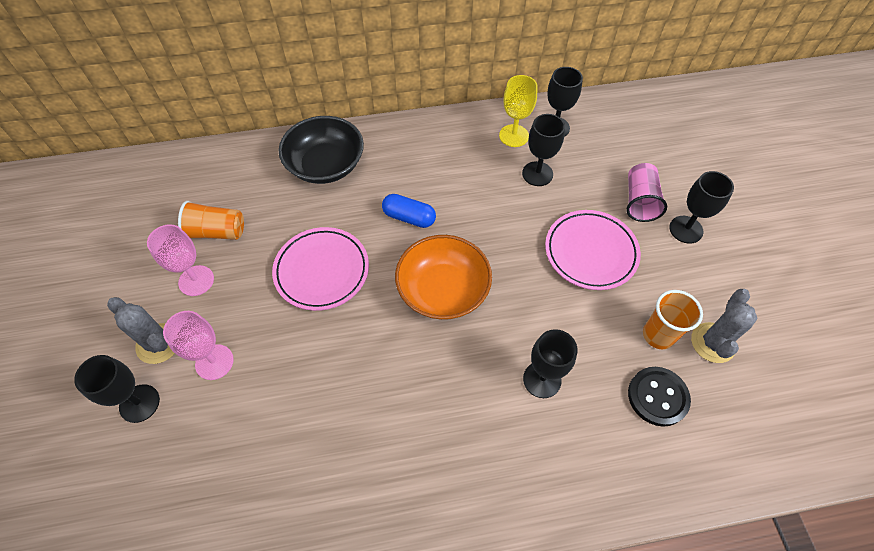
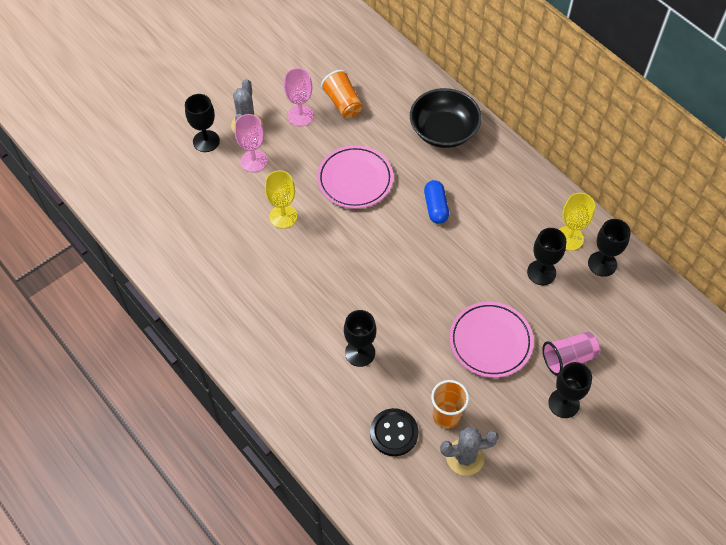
camera: 60 degrees right, 0 degrees up
(314, 369) = (283, 216): none -> yellow goblet
(443, 290) = (389, 259): orange bowl -> none

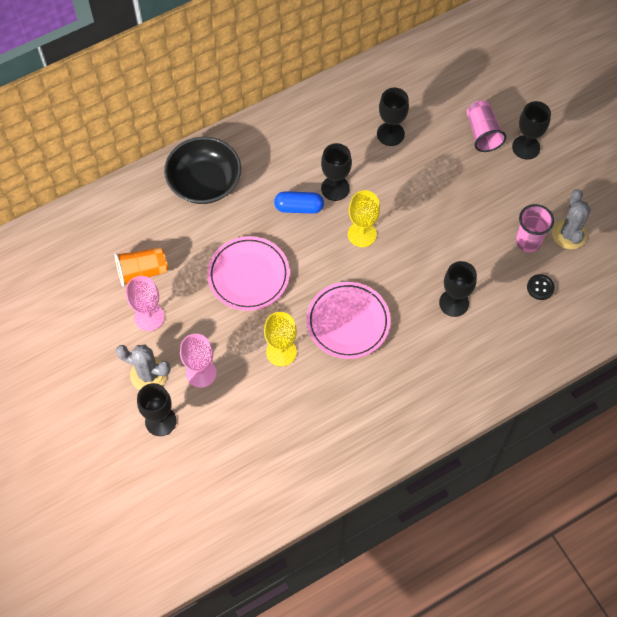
camera: 80 degrees left, 5 degrees up
(394, 433) = (540, 287): black button -> black button, size x0.60
(446, 416) = (528, 241): orange cup -> pink cup
(490, 341) = (457, 191): pink plate -> pink plate (348, 322)
(569, 238) = (357, 103): yellow goblet -> yellow goblet (362, 234)
(602, 264) = (389, 84): black goblet -> black goblet (335, 188)

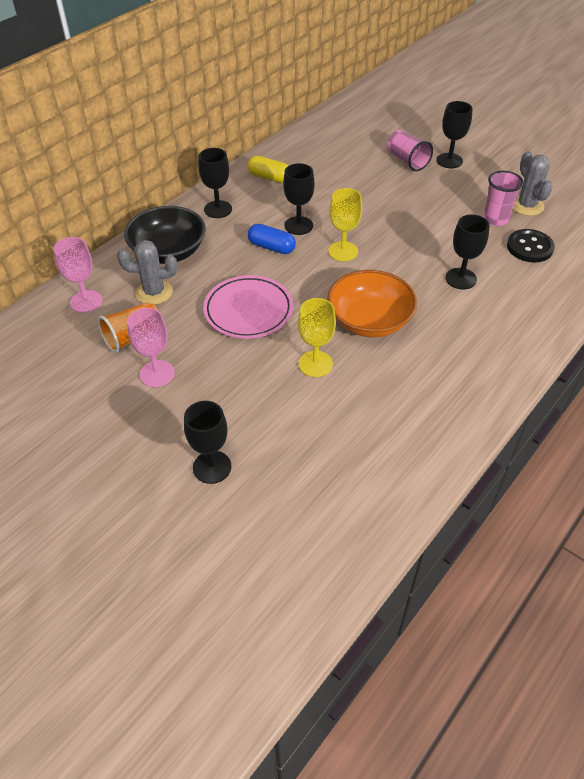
camera: 20 degrees left, 15 degrees down
(148, 374) = (178, 426): grey cactus -> grey cactus (154, 292)
(201, 373) = (238, 407): pink goblet -> pink goblet (86, 301)
(299, 207) = (271, 247): blue capsule -> blue capsule turned 45 degrees clockwise
(334, 114) = (269, 177): none -> yellow capsule
(348, 322) = (369, 320): pink plate -> orange bowl
(390, 134) = (327, 179): black goblet -> black goblet (218, 209)
(540, 287) = (529, 247): black button -> black button, size x1.68

